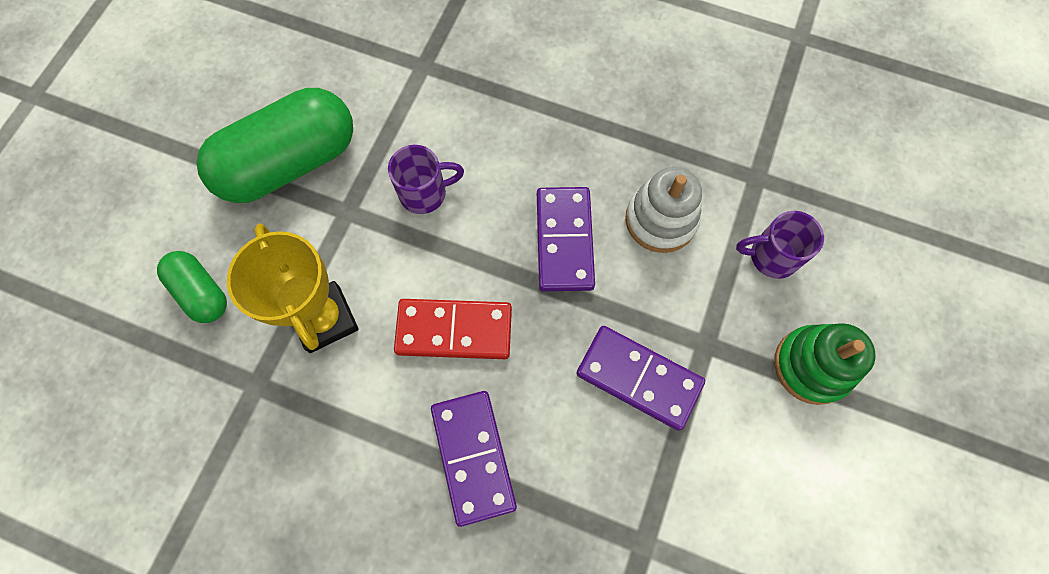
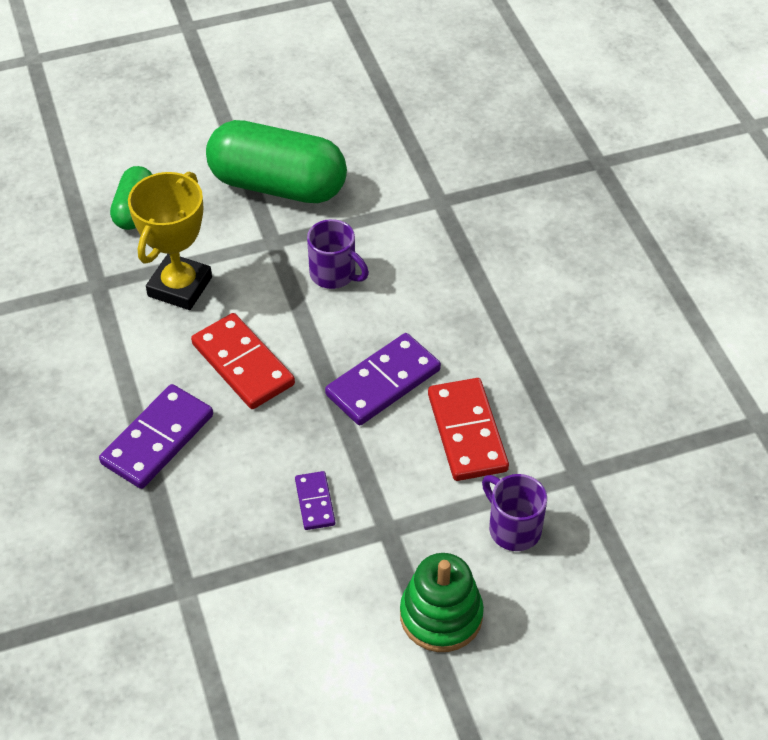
camera: 50 degrees right, 20 degrees down
(638, 378) = (314, 502): purple domino -> purple domino, size x0.54
(660, 220) = (466, 432): white stacking toy -> red domino

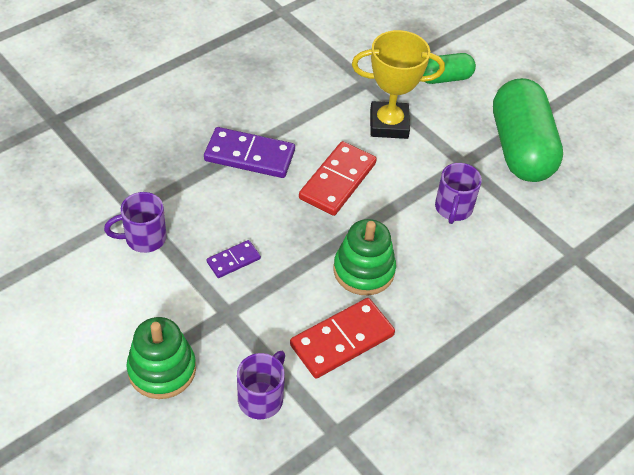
camera: 65 degrees right, 0 degrees up
(238, 588) = (144, 238): none -> purple mug
(383, 382) = (363, 270): purple domino -> green stacking toy

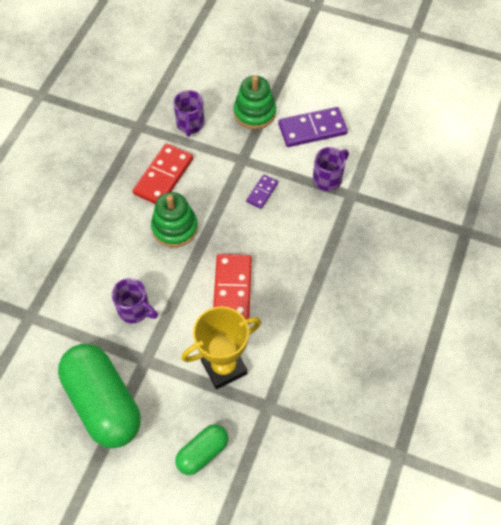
camera: 155 degrees right, 10 degrees up
(249, 155) = (309, 276): purple domino -> purple domino (312, 129)
(453, 209) = (135, 310): purple mug -> purple mug turned 135 degrees clockwise

